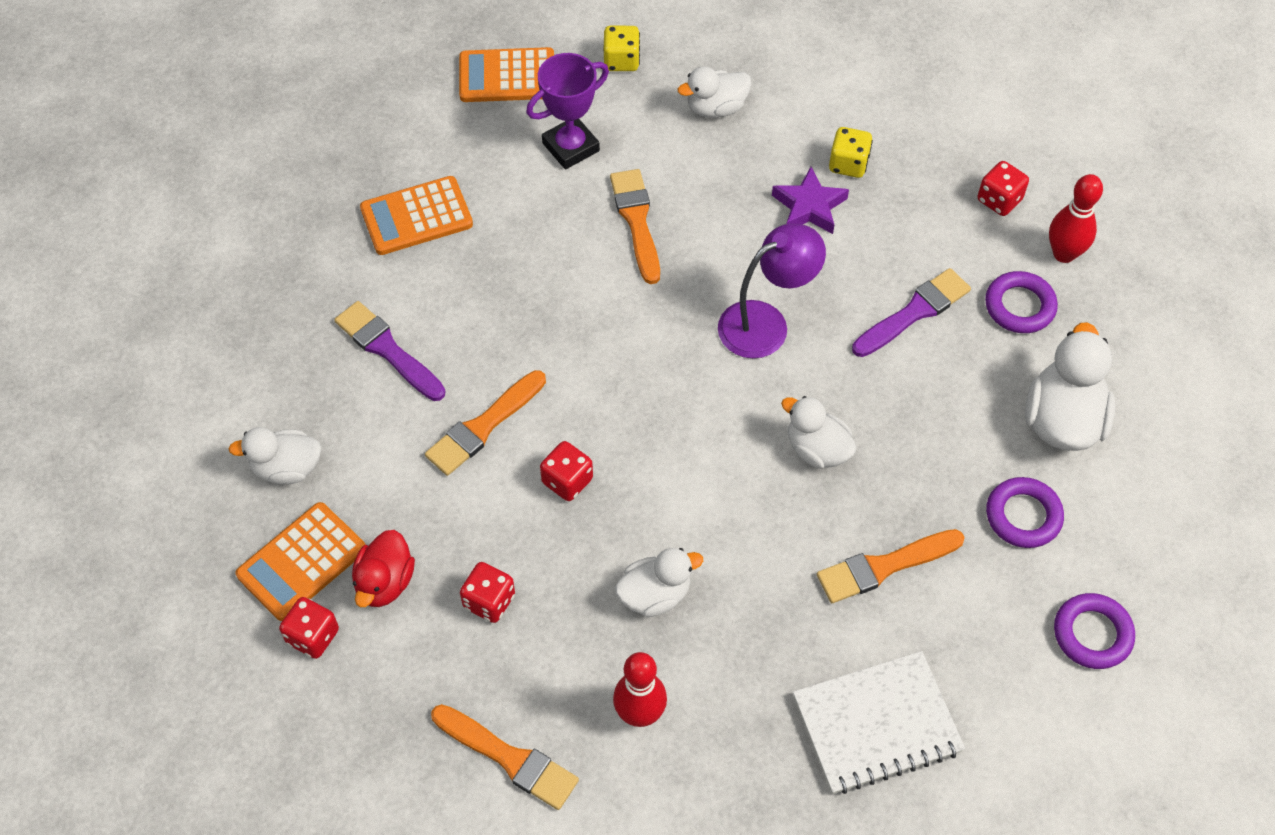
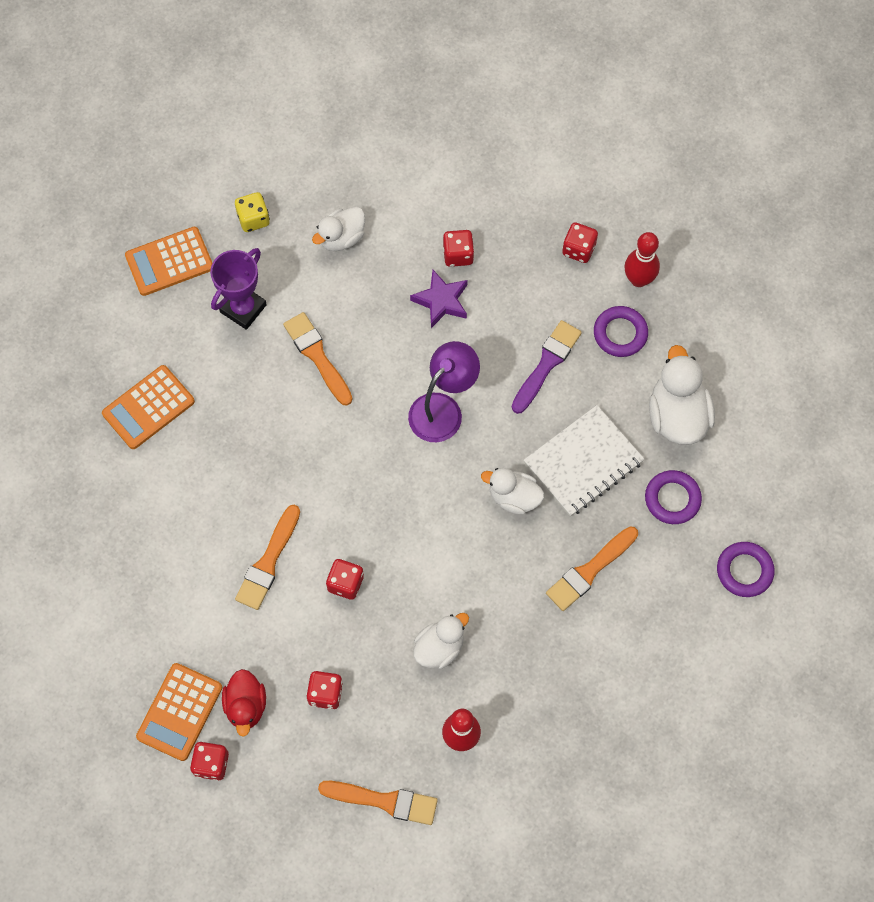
camera: 20 degrees left, 10 degrees up
(286, 468) = (137, 645): white duck -> none
(387, 350) = (172, 525): purple brush -> none
(848, 164) = (458, 255): yellow dice -> red dice
(877, 725) = (622, 687): white notebook -> white notebook (583, 462)

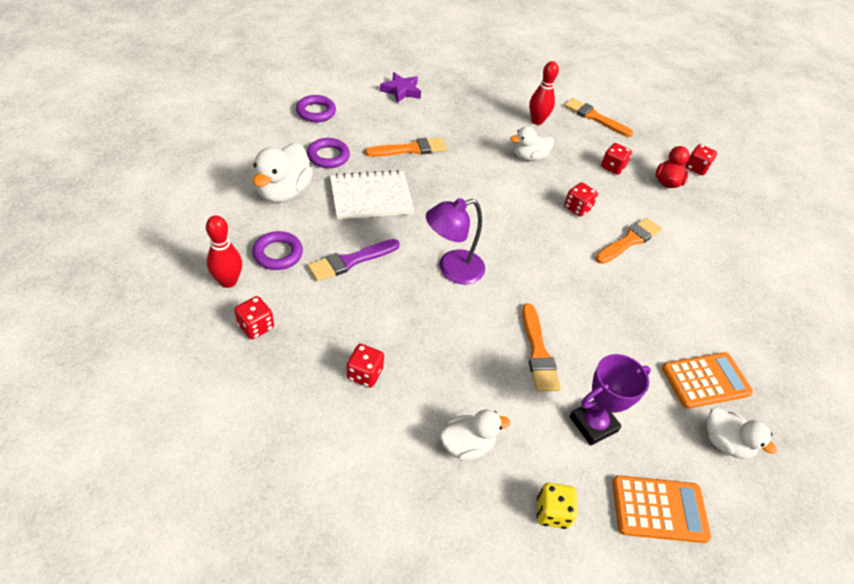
camera: 160 degrees left, 20 degrees down
(179, 712) = (712, 196): orange calculator -> none
(441, 301) = (405, 343): purple star -> purple star (401, 91)
(514, 497) = (433, 200): white duck -> white duck (725, 443)

